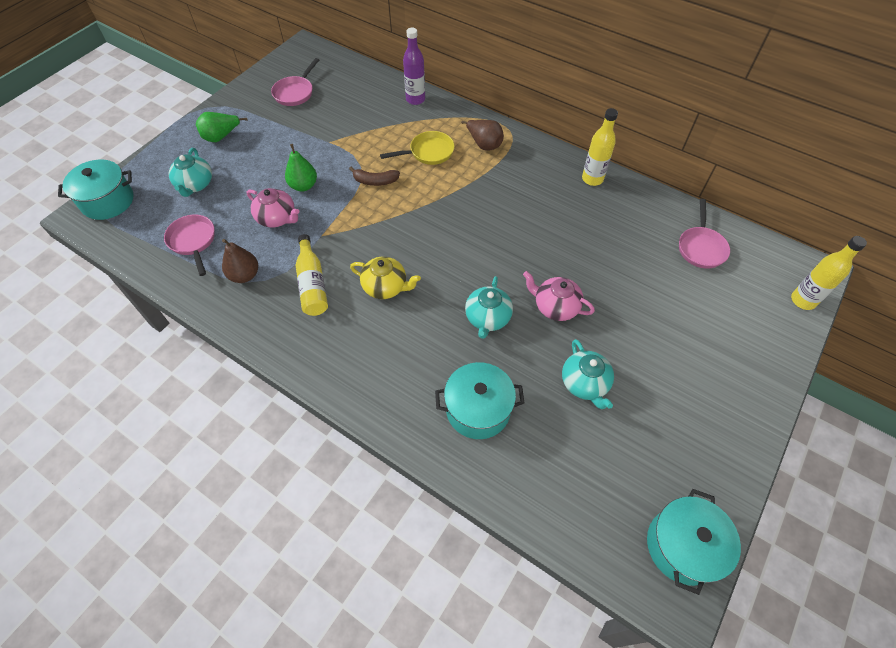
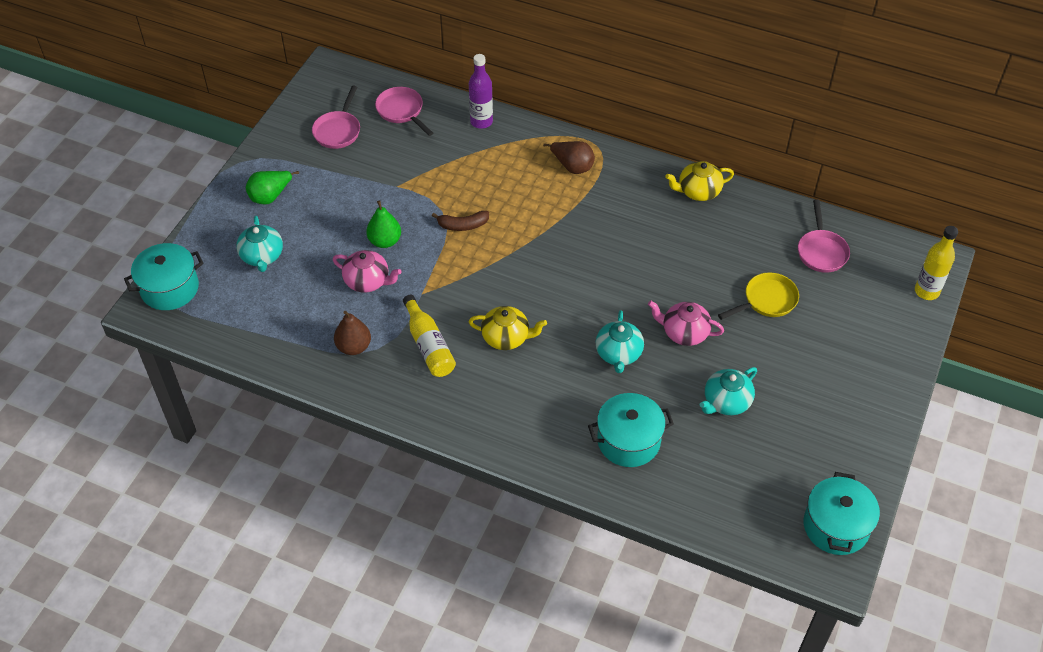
camera: 10 degrees left, 5 degrees down
(193, 241) = (284, 319): pink pan -> pink pan (401, 111)
(428, 152) = (513, 184): yellow pan -> yellow pan (767, 300)
(584, 383) = (726, 402): turquoise teapot -> turquoise teapot turned 75 degrees clockwise
(592, 179) = (698, 191): yellow bottle -> yellow teapot

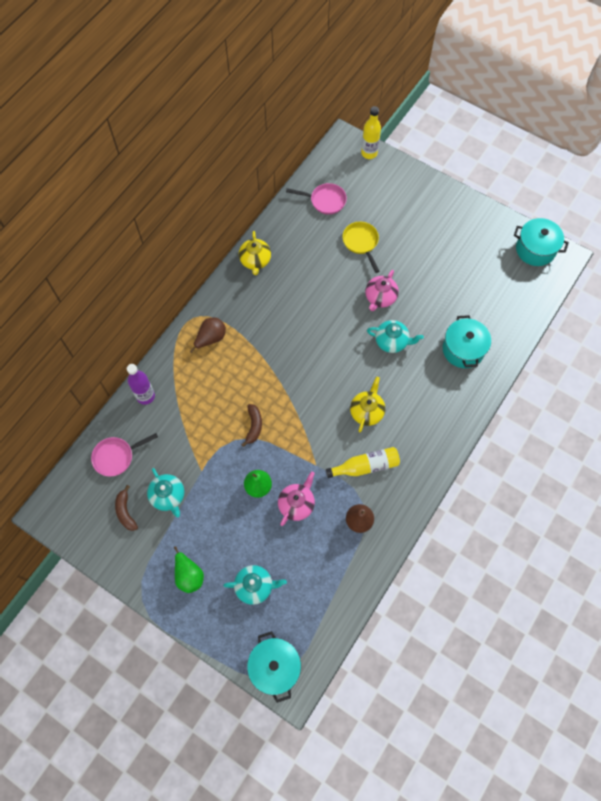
camera: 80 degrees left, 15 degrees up
(338, 131) = (126, 512): pink pan -> brown banana
(726, 402) = (439, 286): turquoise teapot -> turquoise teapot (168, 496)

